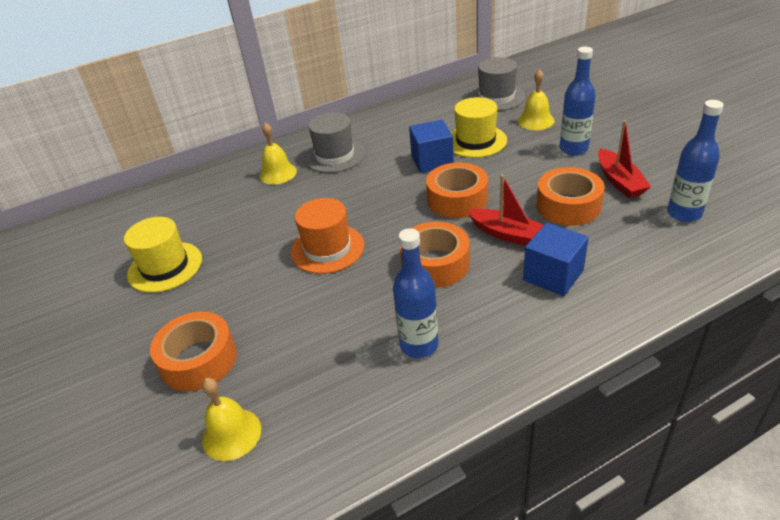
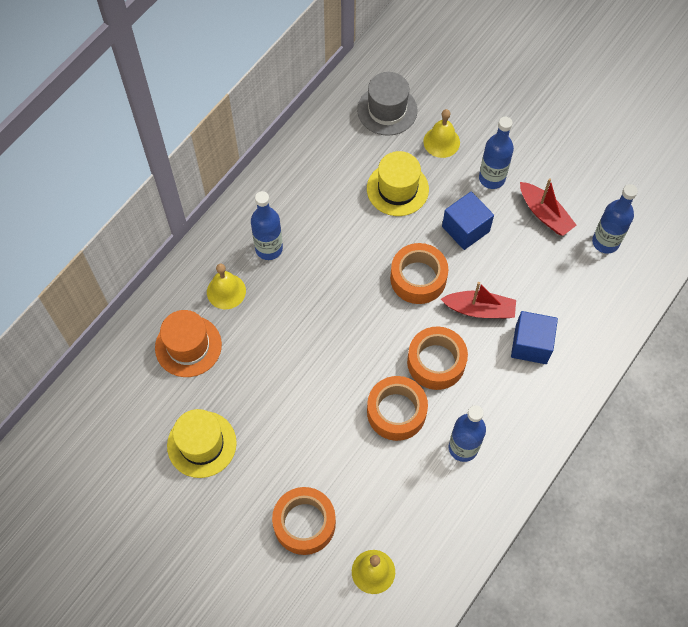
camera: 30 degrees left, 25 degrees up
(327, 249) = (336, 374): orange hat -> orange hat (188, 346)
(335, 156) = (269, 248): grey hat -> blue bottle
(432, 161) = (370, 231): blue cube -> blue cube (465, 229)
(568, 206) = (514, 259): orange tape -> orange tape (396, 412)

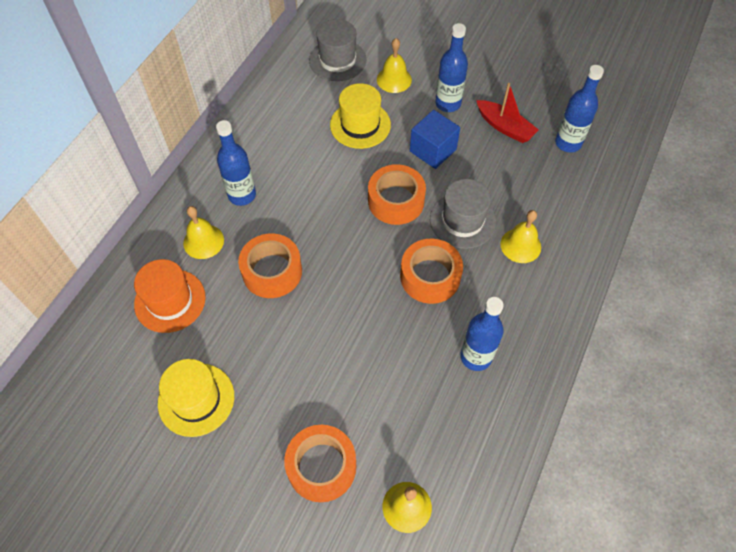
camera: 10 degrees left, 5 degrees down
(396, 412) = (399, 332): orange tape -> orange tape (272, 271)
(479, 309) = (462, 220): red boat -> grey hat
(531, 344) = (520, 245): blue cube -> yellow bell

